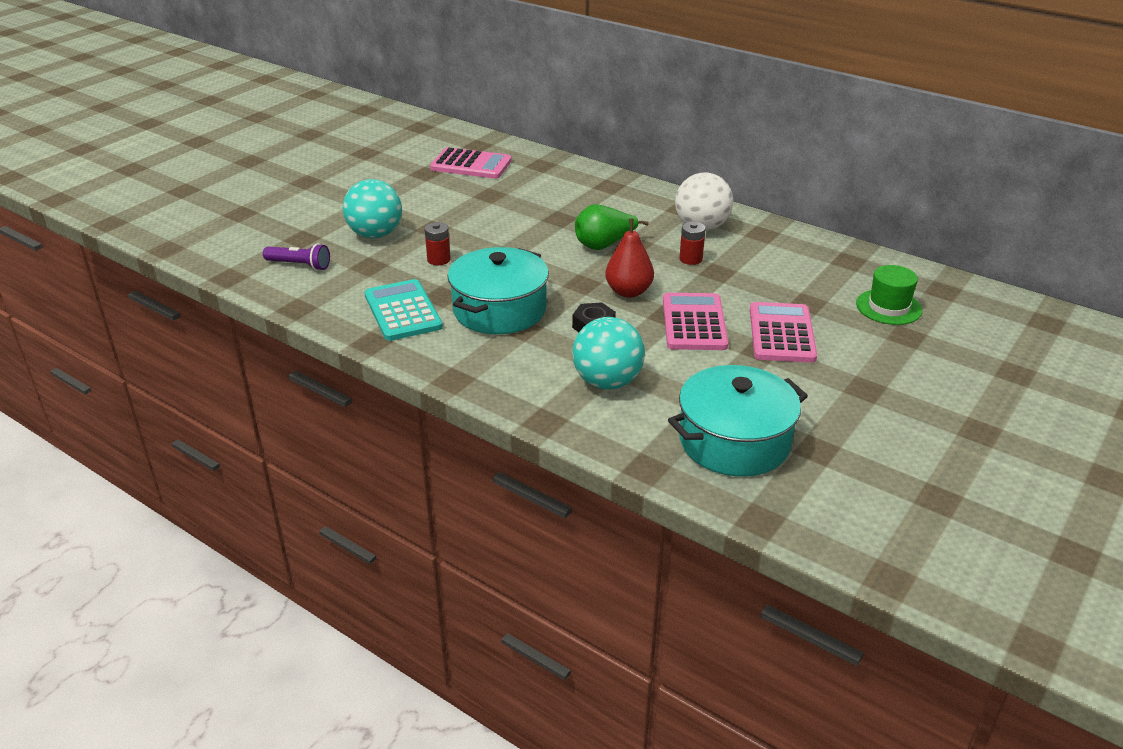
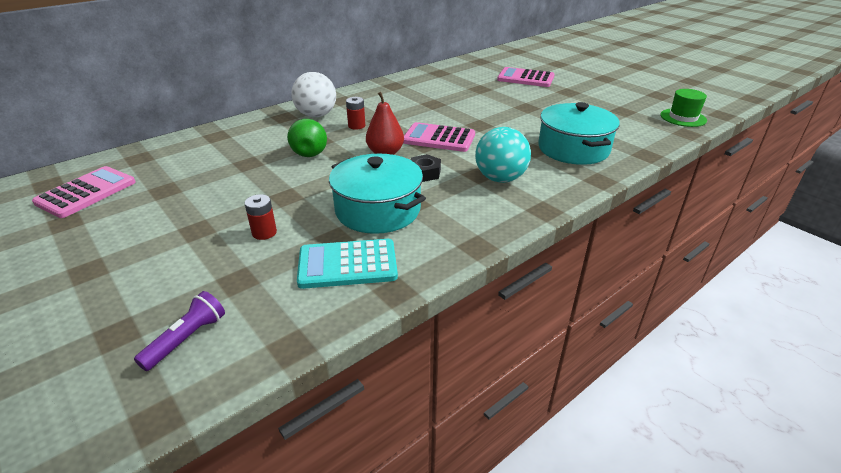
camera: 75 degrees left, 0 degrees up
(375, 234) = (170, 270): turquoise ball -> none
(781, 333) = (464, 116): pink calculator -> pink calculator (525, 78)
(888, 307) = (449, 87): green hat -> green hat (683, 118)

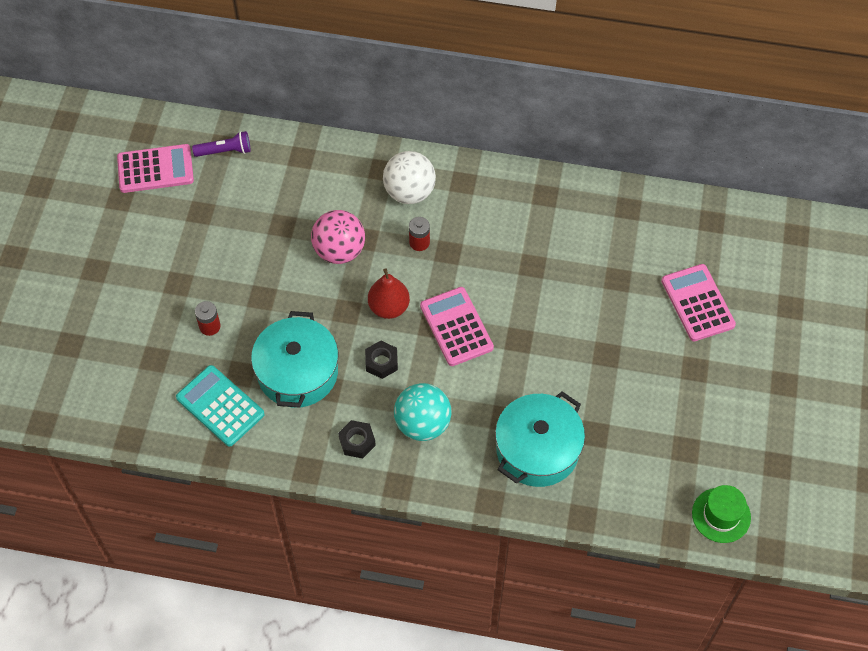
camera: 50 degrees right, 25 degrees up
(187, 339) = (93, 382): purple flashlight -> purple flashlight (225, 151)
(310, 152) = (339, 251): green pear -> pink ball
(480, 211) = (357, 442): none -> black nut

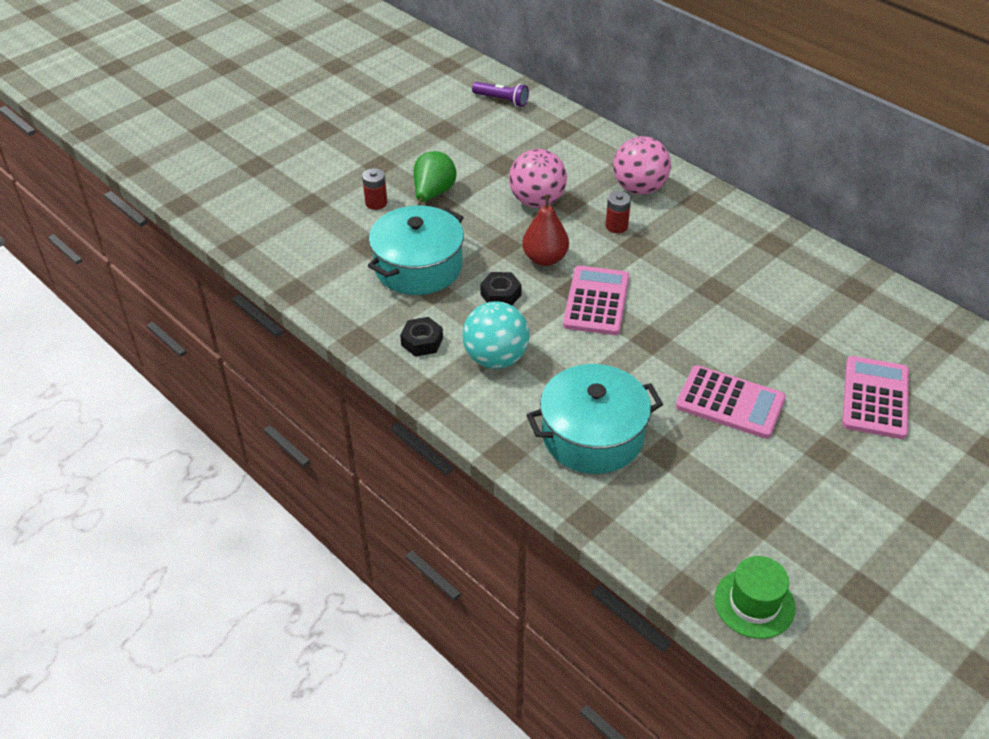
camera: 35 degrees right, 15 degrees down
(155, 169) = (434, 89): pink calculator -> pink calculator (730, 403)
(220, 406) = (330, 259): turquoise calculator -> none
(249, 290) = (433, 194): none -> green pear
(409, 192) = (639, 188): white ball -> pink ball

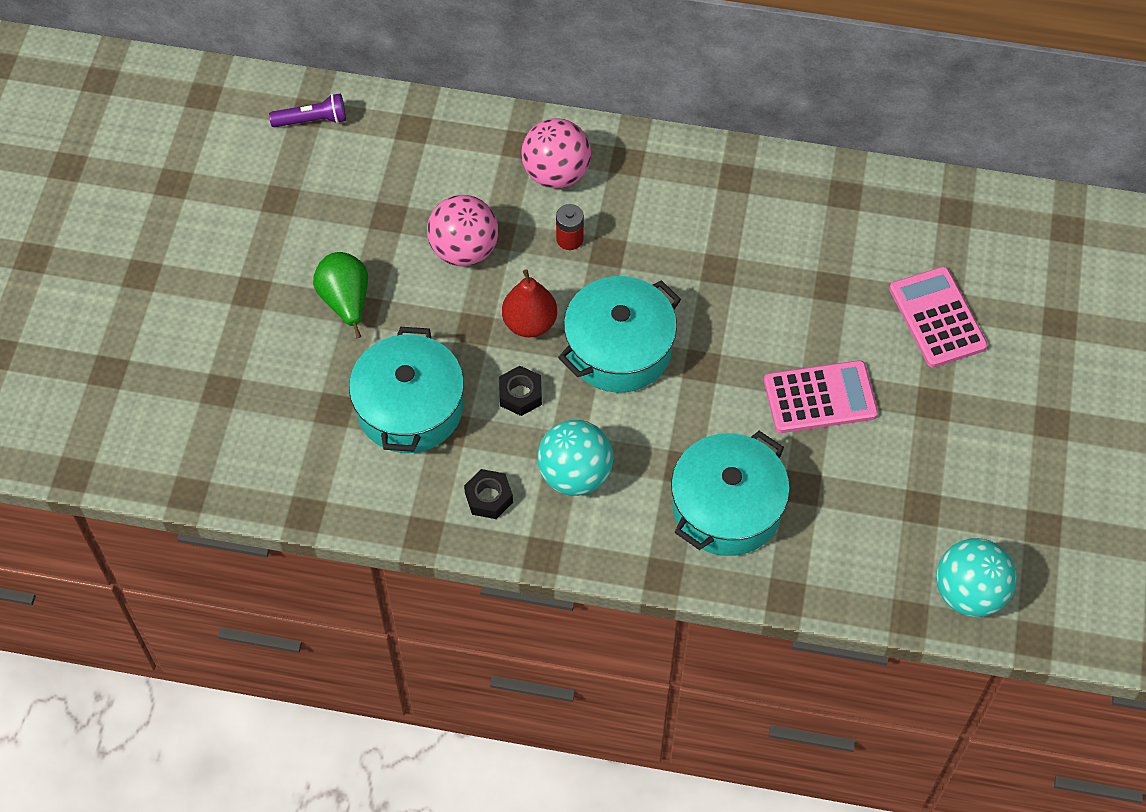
camera: 35 degrees left, 15 degrees up
(376, 203) = (293, 348): red battery -> none
(596, 301) = (619, 349): pink calculator -> turquoise pot
(754, 603) = (969, 593): green hat -> turquoise ball

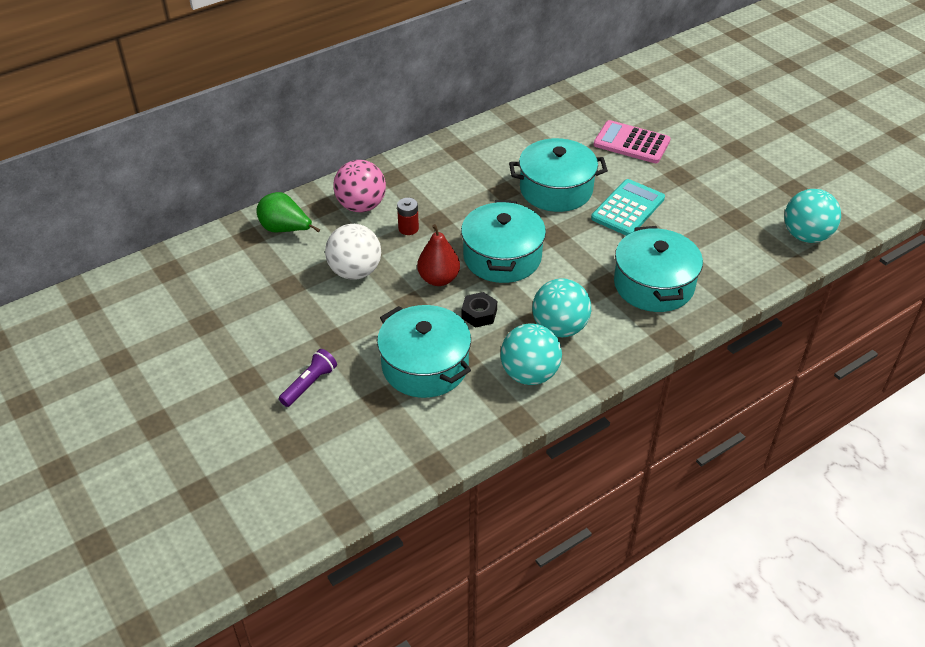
camera: 45 degrees left, 15 degrees down
(312, 120) = (177, 272): purple flashlight -> purple flashlight (309, 384)
(346, 301) = (315, 343): green pear -> green pear (285, 229)
(464, 250) = (355, 272): pink ball -> white ball
(489, 498) = (529, 374): black nut -> turquoise ball
(775, 311) = (556, 189): none -> turquoise pot
(820, 398) = (628, 208): pink calculator -> turquoise calculator

